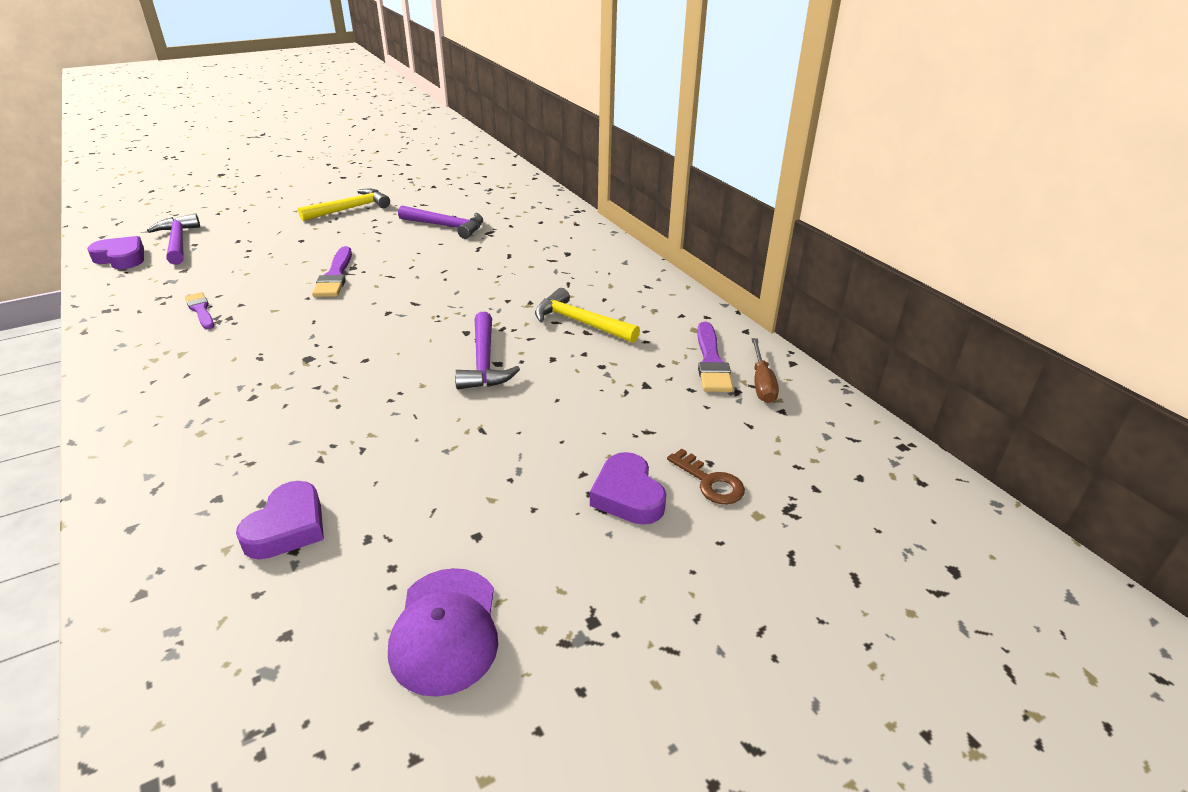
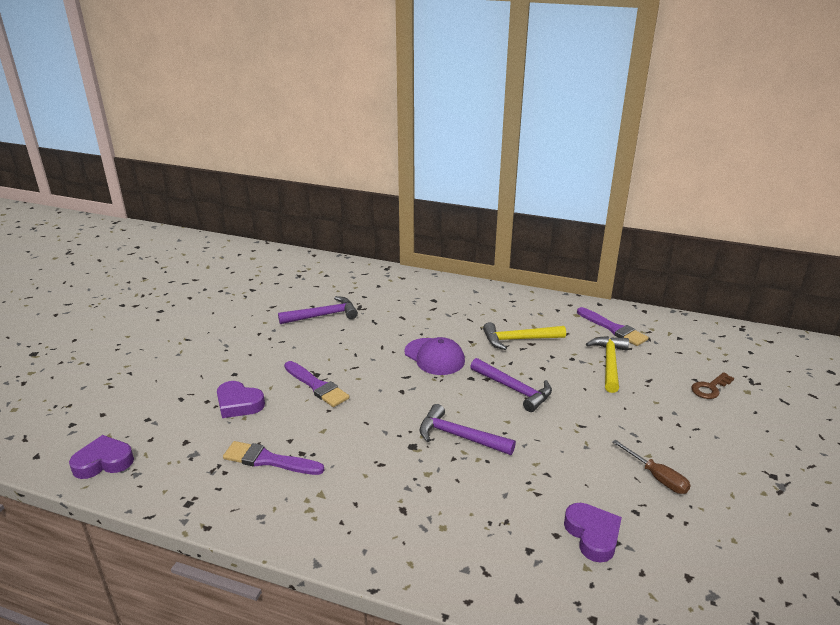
camera: 40 degrees left, 5 degrees down
(178, 242) = (128, 424): purple hammer -> purple hammer (459, 436)
(200, 310) = (269, 460): purple brush -> purple brush, size x1.50
(350, 209) = (223, 333): yellow hammer -> yellow hammer (609, 363)
(445, 630) = (737, 522): purple cap -> purple cap (434, 357)
(627, 495) = (693, 415): purple heart -> purple heart (239, 404)
(710, 482) = (710, 388): brown key -> brown key turned 135 degrees clockwise
(761, 383) = (650, 328): brown screwdriver -> brown screwdriver (657, 477)

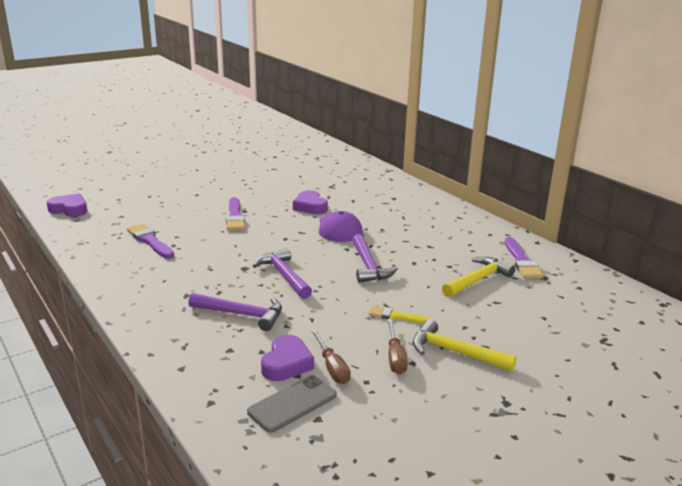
camera: 35 degrees right, 5 degrees down
(239, 404) = (176, 209): purple heart -> purple heart (310, 207)
(323, 315) = (298, 183): purple hammer -> purple hammer (242, 314)
(519, 339) = (423, 240): yellow hammer -> yellow hammer (455, 352)
(604, 433) = (397, 316): none -> yellow brush
(630, 517) = (332, 367): none -> brown screwdriver
(652, 575) = (292, 403): none -> grey phone
(710, 388) = (548, 328): brown key -> none

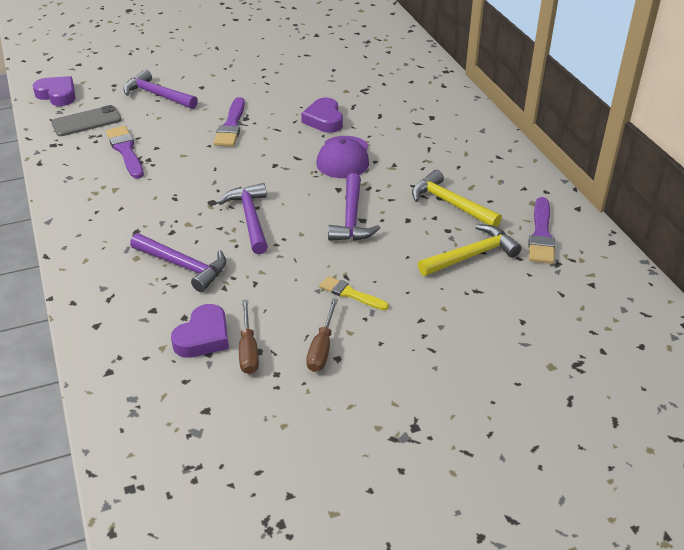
camera: 15 degrees right, 15 degrees up
(161, 202) = (157, 95): none -> purple hammer
(292, 403) = (188, 387): grey phone -> grey phone (86, 121)
(455, 352) = (391, 352): yellow hammer -> yellow hammer (450, 204)

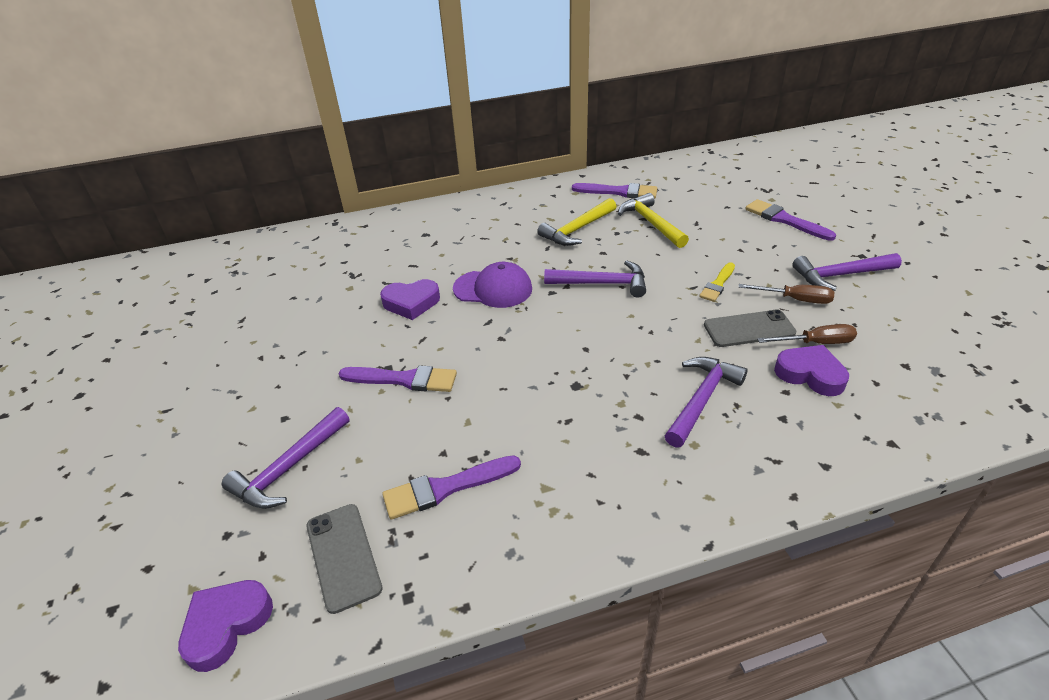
camera: 85 degrees left, 0 degrees up
(250, 218) = (607, 352): purple hammer -> purple hammer (840, 275)
(274, 306) = (749, 329): none -> grey phone
(495, 369) = (785, 220): none -> purple brush

